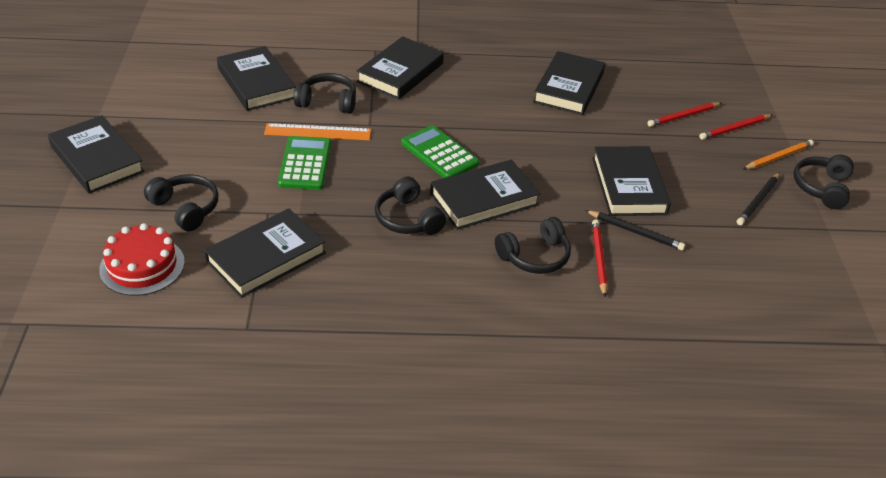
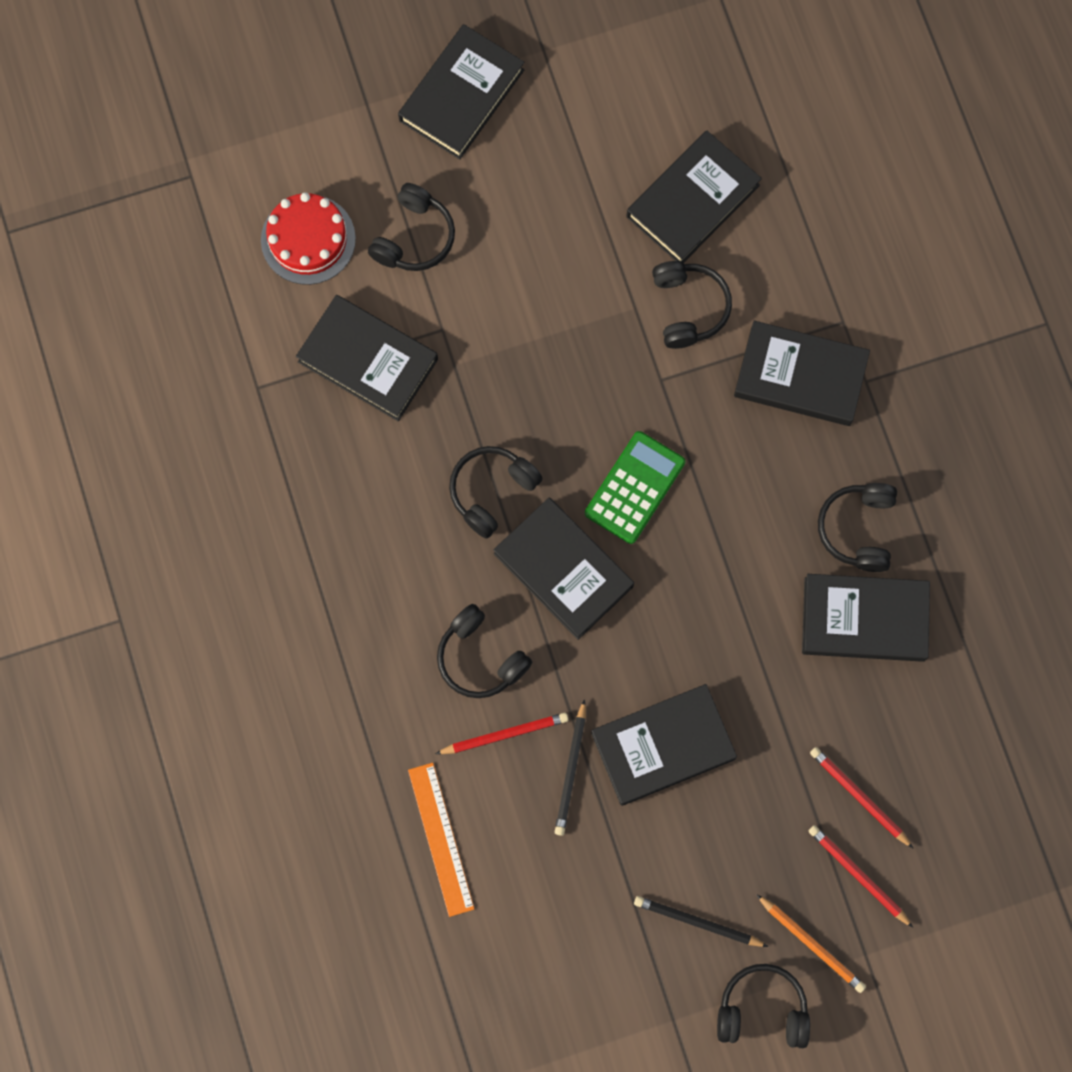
camera: 75 degrees right, 35 degrees up
(305, 164) = (548, 333): green calculator -> none
(318, 132) = (618, 322): orange ruler -> orange ruler (441, 839)
(510, 76) = (857, 529): none -> black headphones

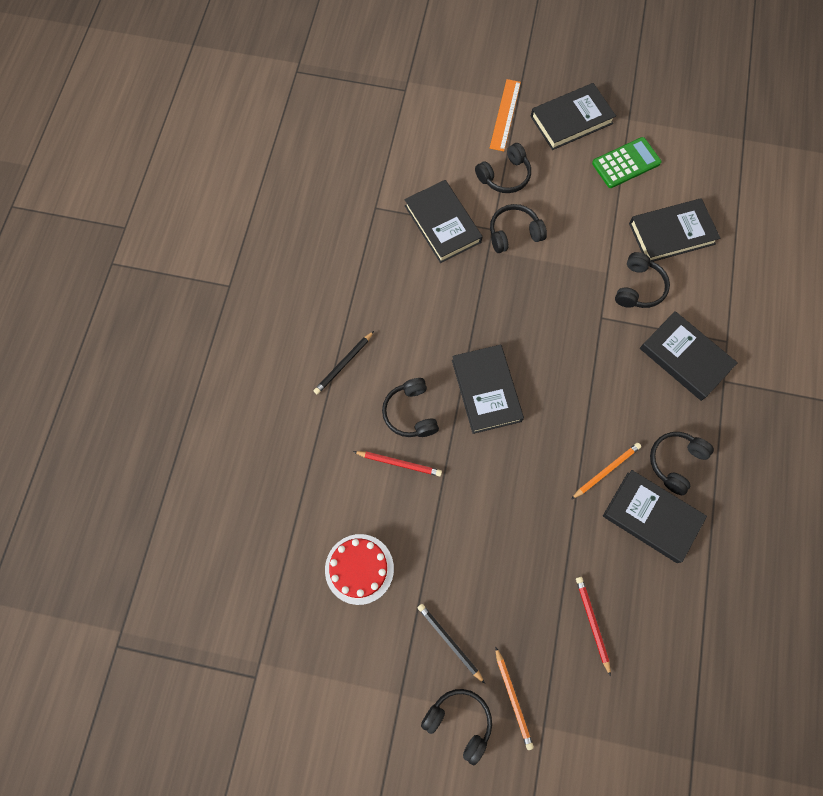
camera: 30 degrees right, 5 degrees down
(308, 239) = (447, 149): red cake -> red cake (359, 569)
(441, 839) = (327, 502): orange ruler -> orange ruler (505, 115)
(491, 491) = (470, 326): black headphones -> black headphones (514, 233)
(571, 770) = (425, 506): black pencil -> black pencil (344, 364)
(634, 487) = (553, 367): green calculator -> green calculator (626, 163)
(663, 746) = (488, 523): black book -> none
(776, 591) = (606, 471): none -> orange pencil
(858, 875) = (566, 672): red pencil -> none

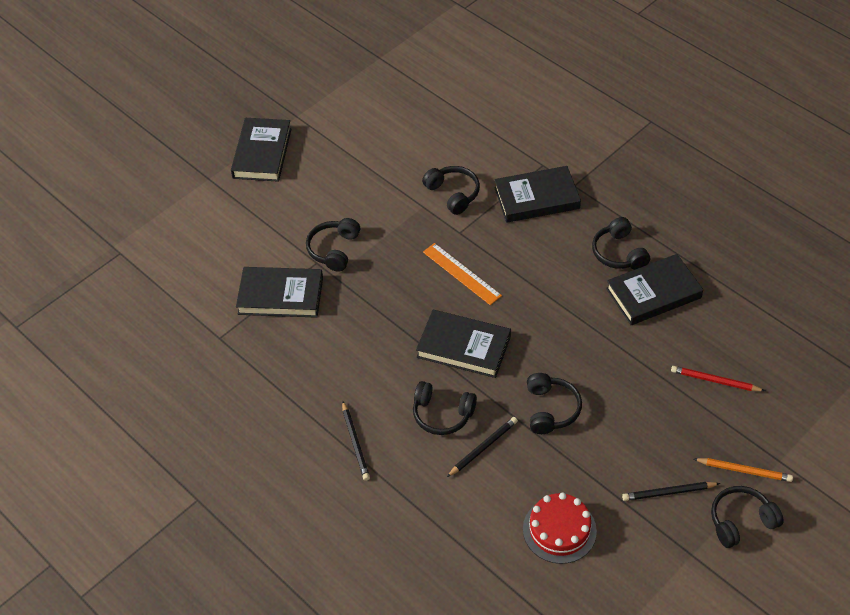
camera: 55 degrees left, 20 degrees down
(399, 463) = (483, 448): red pencil -> black pencil
(504, 176) = (273, 227): black headphones -> black headphones (551, 409)
(505, 115) = (215, 194): orange ruler -> orange ruler (462, 273)
(606, 471) = (594, 302): orange pencil -> none
(626, 163) = (335, 140): green calculator -> none
(671, 233) = (423, 147): black book -> none

